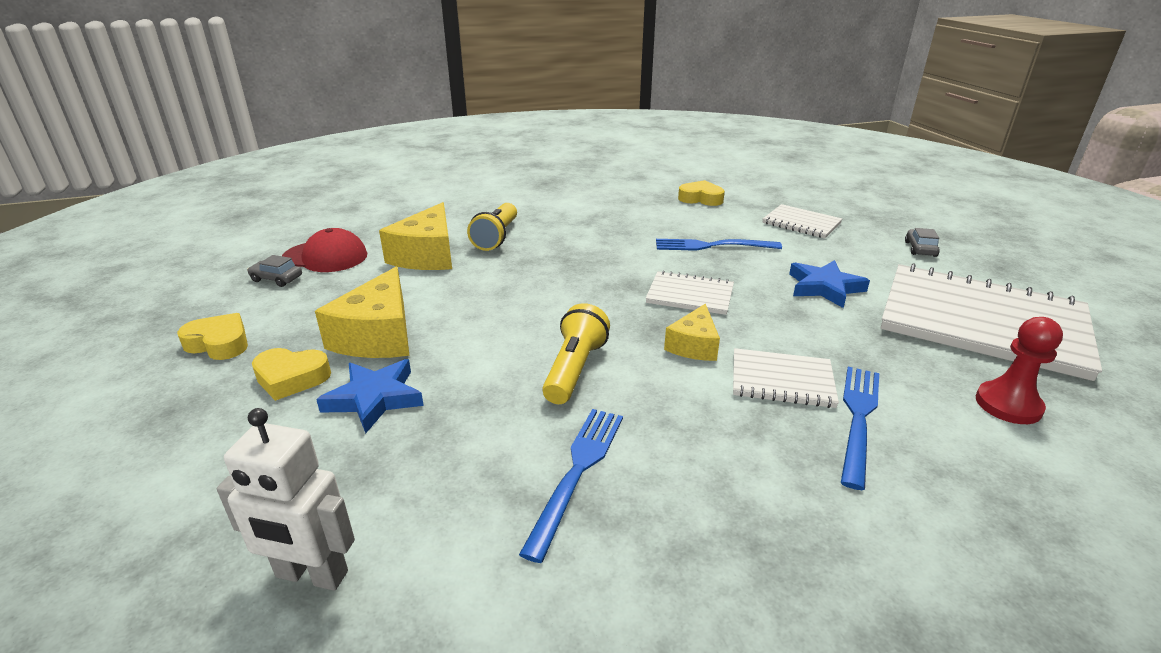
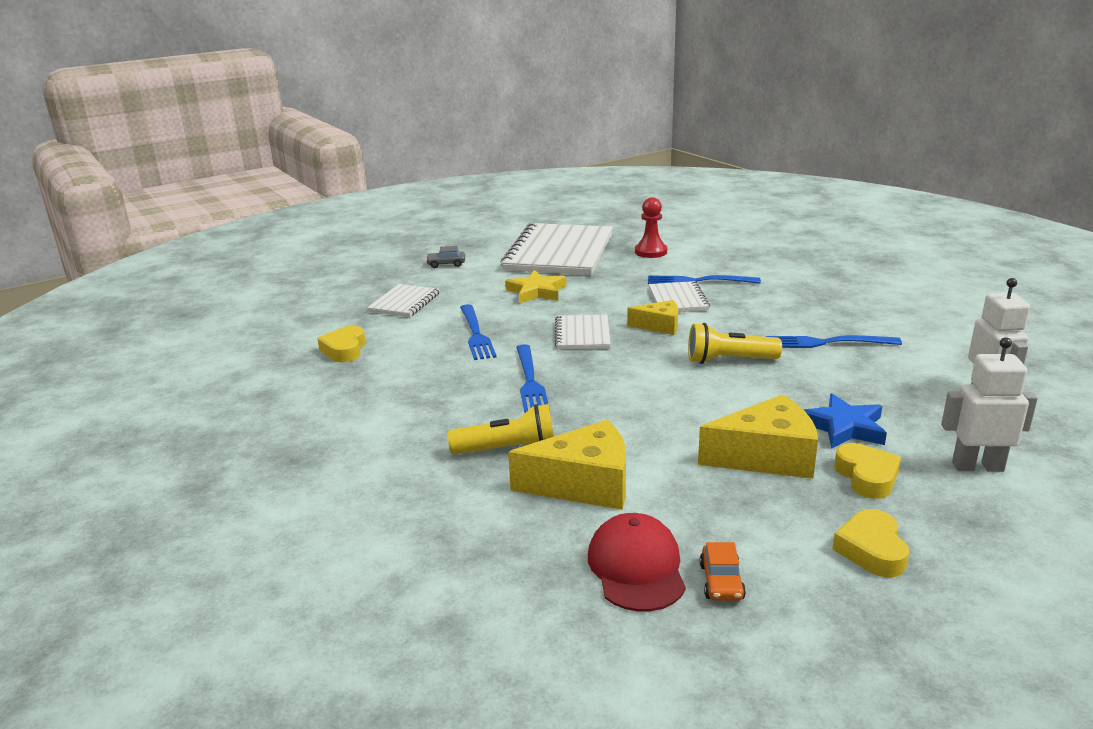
camera: 105 degrees left, 5 degrees down
(215, 461) = (977, 466): none -> white robot
(276, 279) = (721, 582): grey car -> orange car
(598, 257) = (530, 382): none -> blue fork
(824, 287) = (536, 291): blue star -> yellow star

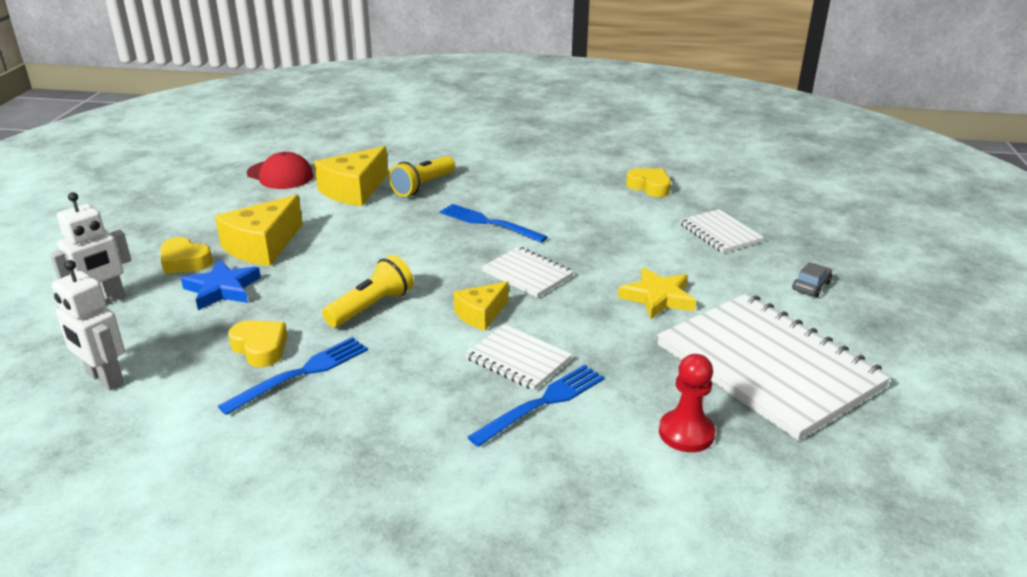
camera: 130 degrees right, 5 degrees up
(476, 334) = (601, 235): blue fork -> none
(721, 582) = (233, 185): orange car -> none
(871, 550) = (161, 226): yellow heart -> yellow heart (260, 348)

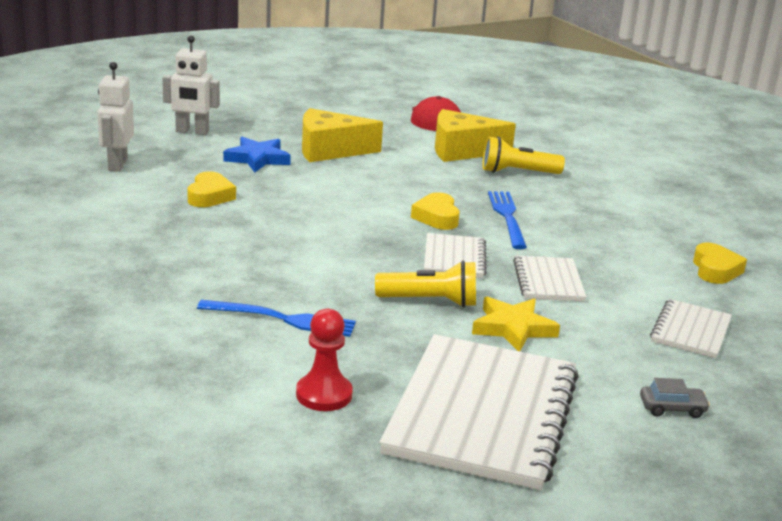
camera: 50 degrees right, 5 degrees down
(184, 261) = (271, 135): yellow heart -> yellow heart (437, 217)
(302, 373) = (201, 219): blue fork -> none
(371, 307) = (312, 214): yellow flashlight -> yellow flashlight (430, 301)
(481, 314) = (365, 258): yellow cheese -> none
(518, 359) = (326, 292): white notebook -> white notebook (548, 281)

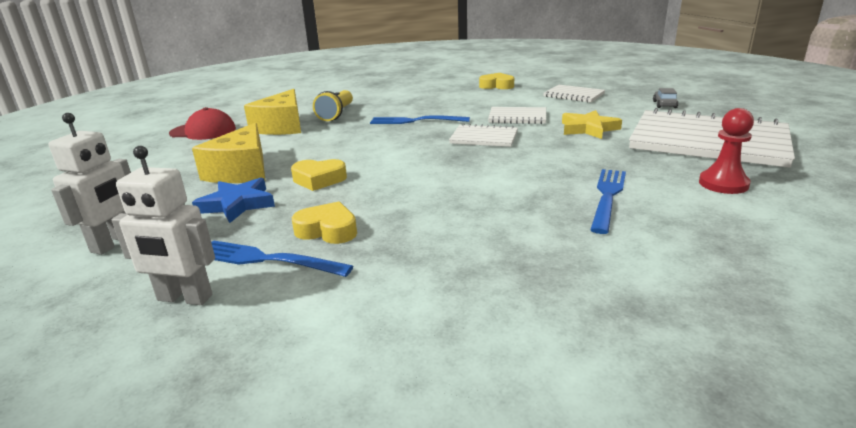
camera: 75 degrees left, 0 degrees up
(164, 180) = (265, 260): none -> blue fork
(430, 301) = (557, 147): yellow flashlight -> none
(437, 217) = (410, 139): yellow heart -> yellow heart (319, 180)

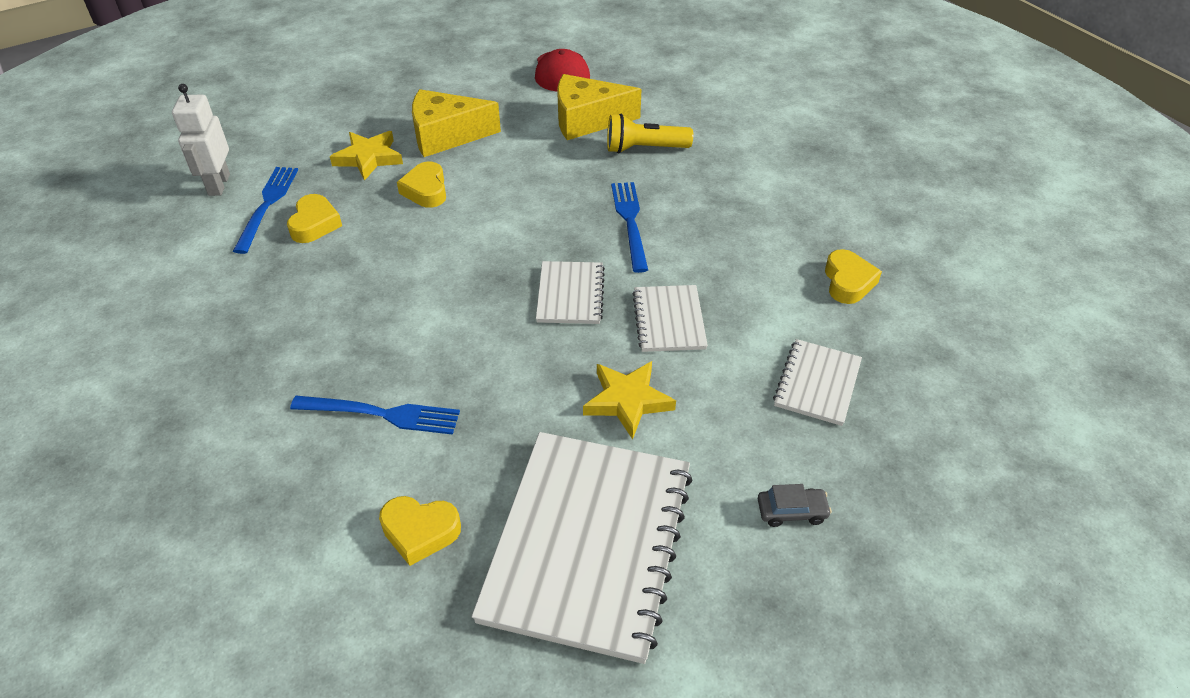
camera: 75 degrees right, 20 degrees up
(114, 243) = (301, 122): white robot -> none
(237, 204) = (369, 158): blue star -> yellow star
(723, 184) = (420, 532): red pawn -> yellow heart

